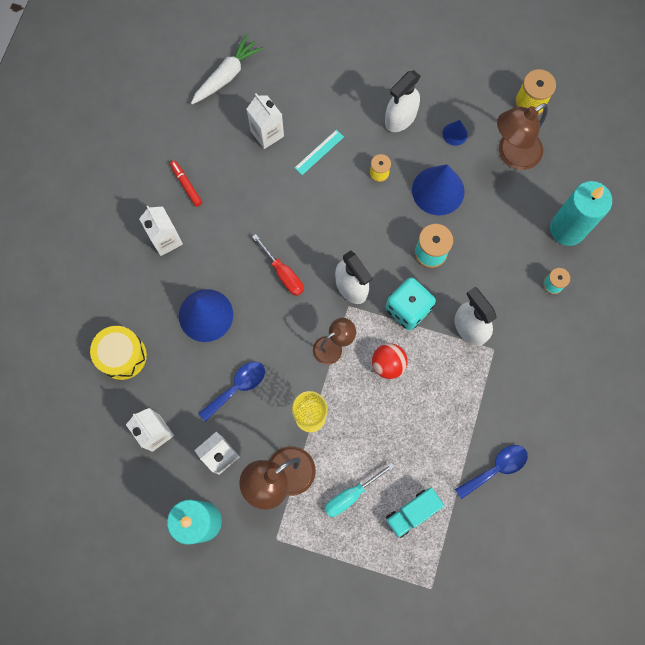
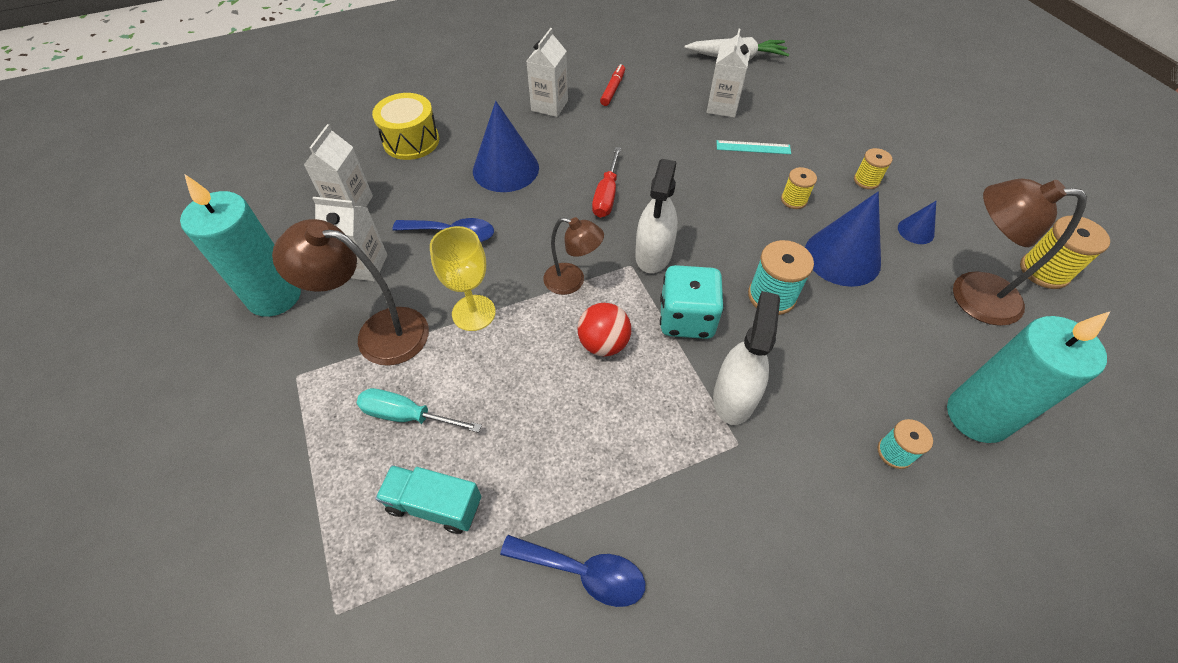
camera: 50 degrees right, 20 degrees down
(400, 118) = (866, 180): white spray bottle -> yellow spool

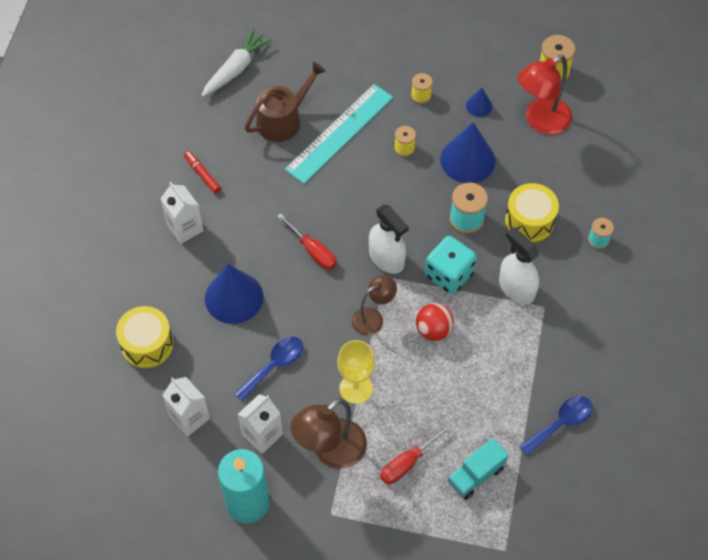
camera: 55 degrees left, 5 degrees up
(406, 415) = (407, 463): turquoise screwdriver -> red screwdriver
(722, 107) = (283, 120): white carton -> brown watering can
(753, 147) = (339, 133): turquoise ruler -> turquoise ruler, size x2.21
(835, 358) = (529, 221): none -> yellow drum
(970, 295) = (540, 121): brown lamp -> red lamp
(977, 416) = (606, 186): turquoise candle -> none

